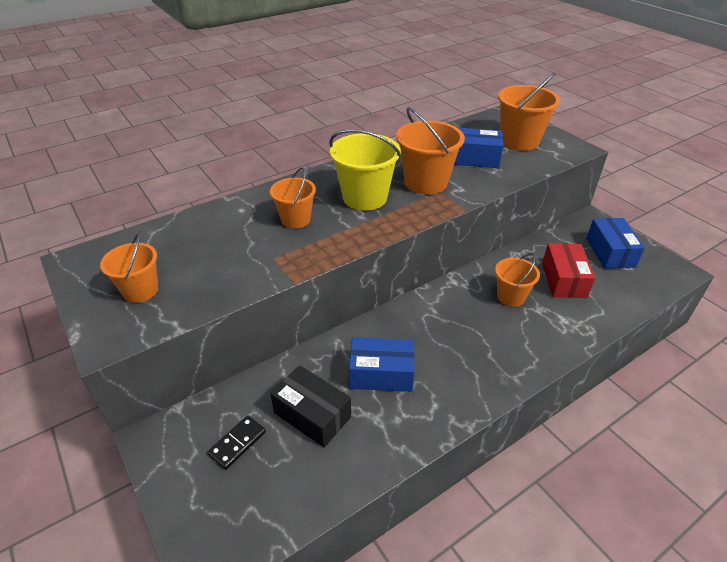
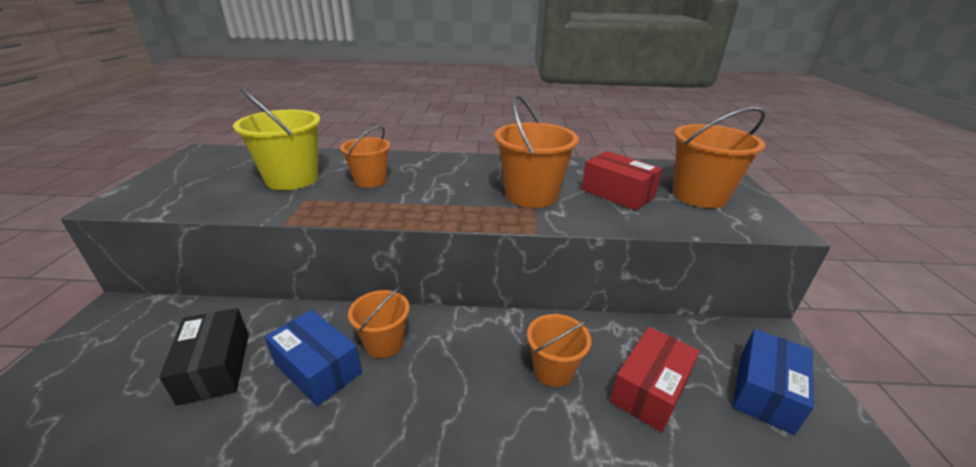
camera: 35 degrees right, 10 degrees down
(140, 290) = (192, 183): orange bucket -> orange bucket (384, 343)
(237, 443) = (138, 352): black domino -> none
(365, 197) = (453, 186): yellow bucket -> yellow bucket (292, 179)
(474, 158) = (617, 193): blue box -> red box

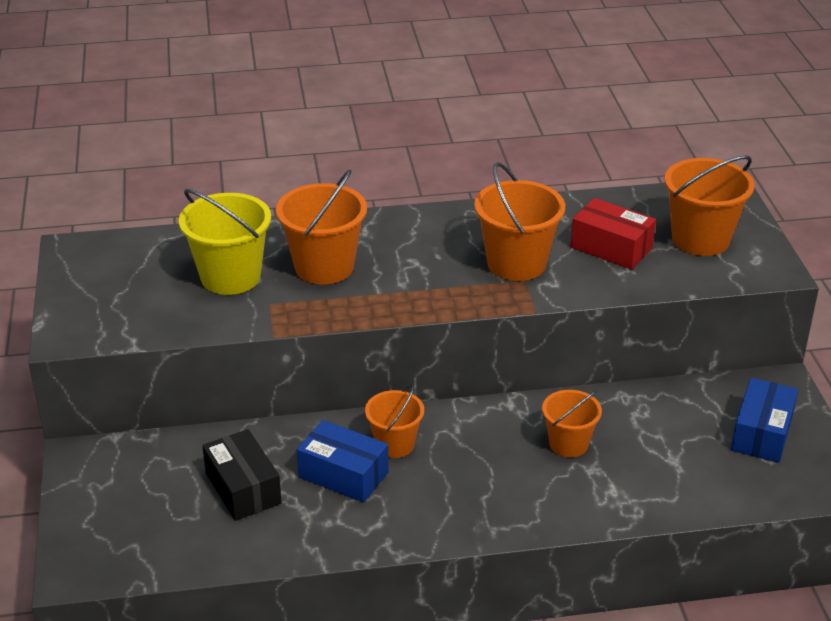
camera: 10 degrees left, 5 degrees up
(370, 180) = (324, 267): orange bucket -> orange bucket, size x1.59
(650, 389) = (659, 446): red box -> none

